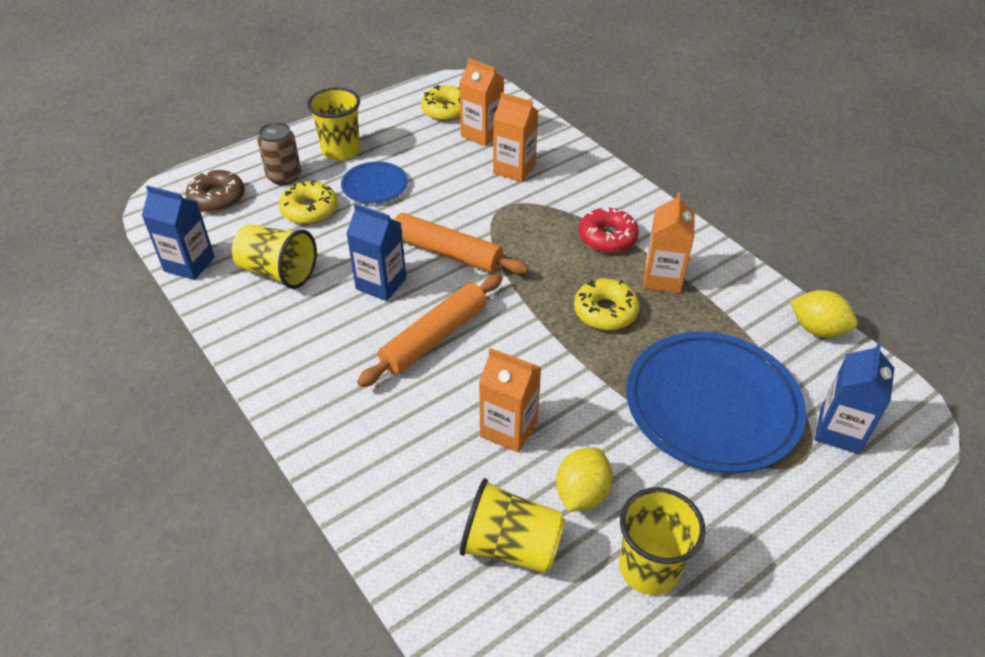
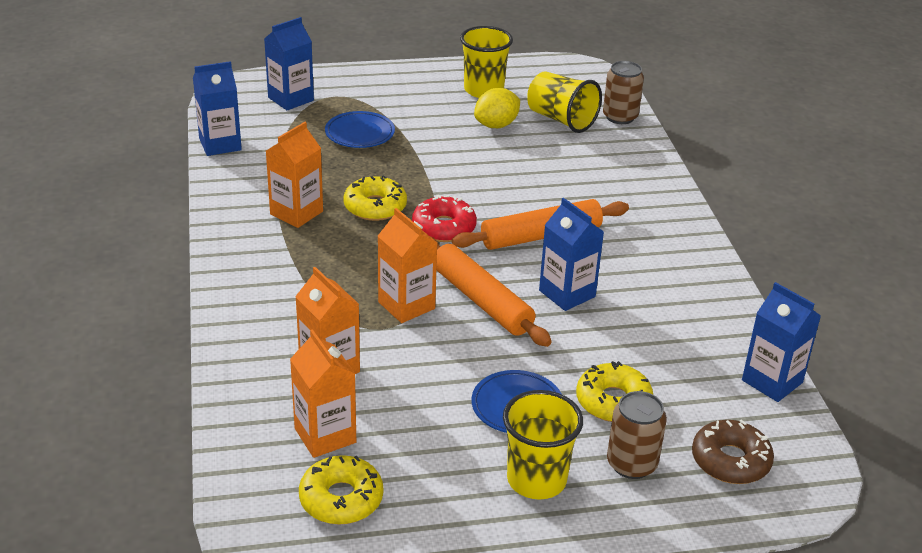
camera: 155 degrees left, 10 degrees down
(278, 272) = (671, 339): yellow cup -> none
(436, 593) = (620, 117): none -> brown can
(508, 429) = (521, 166): orange carton -> orange carton (406, 305)
(607, 237) = (306, 261): red donut -> red donut (444, 227)
(712, 406) = (360, 133): blue plate -> blue plate, size x0.49
(817, 329) = (220, 144): yellow lemon -> blue carton

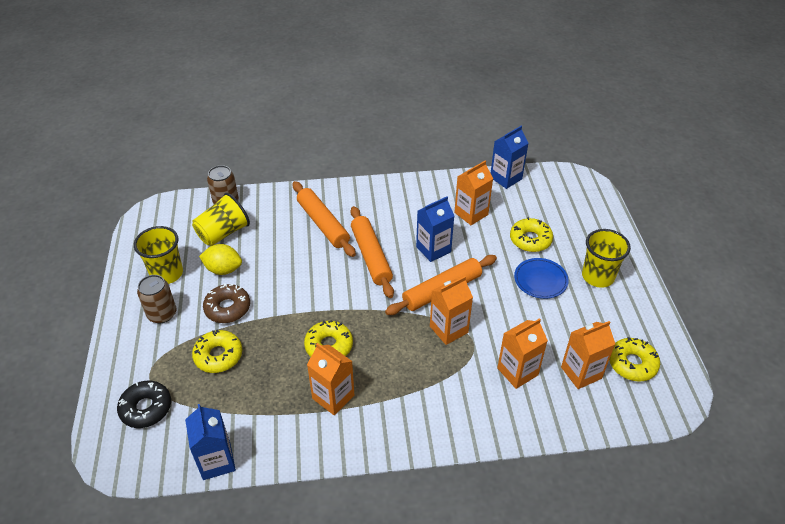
camera: 85 degrees left, 10 degrees up
(291, 99) = (146, 408): blue carton -> black donut
(360, 133) = (218, 356): blue plate -> yellow donut
(444, 227) = (358, 306): red donut -> none
(496, 125) = (223, 269): yellow lemon -> yellow lemon turned 45 degrees counterclockwise
(598, 193) = (323, 224): none -> orange rolling pin
(631, 464) = (578, 238): brown can -> brown can (162, 314)
(661, 335) = (471, 213): none -> orange carton
(730, 461) = (568, 202): brown donut -> brown donut (227, 308)

